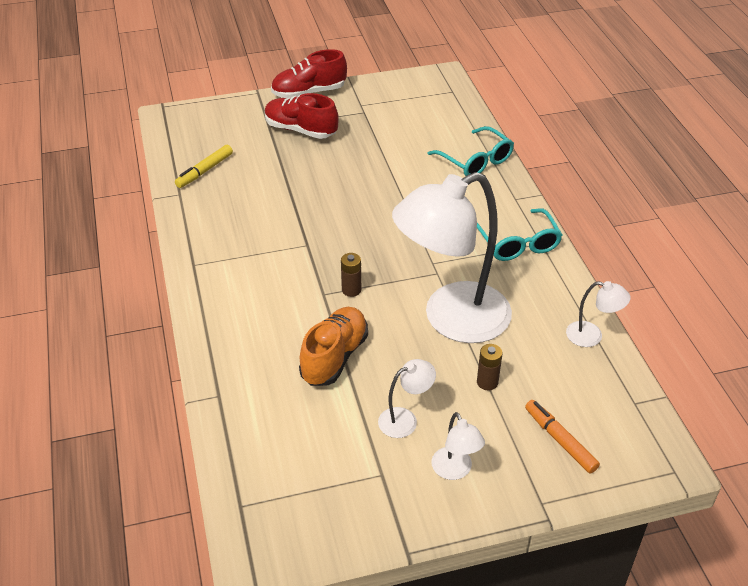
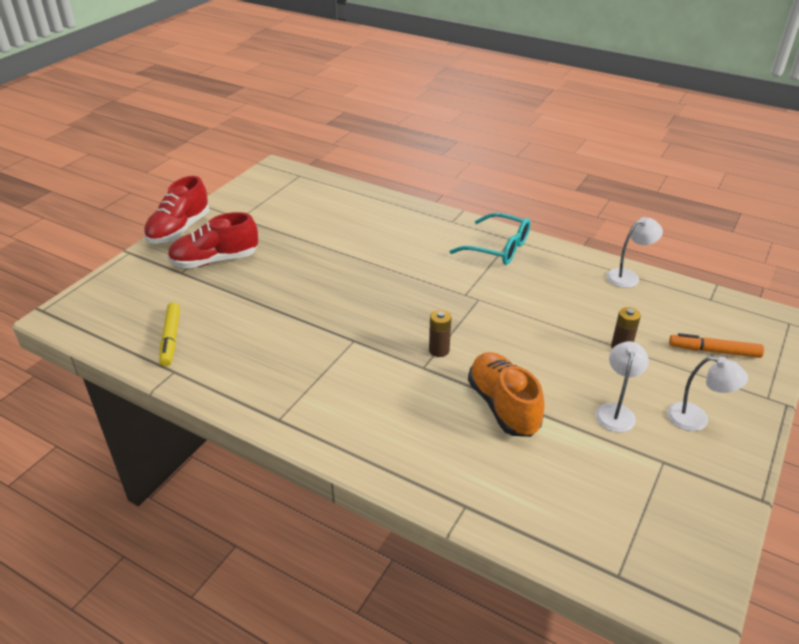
camera: 45 degrees left, 5 degrees down
(451, 319) = (536, 323): white lamp -> none
(476, 161) = (388, 211): turquoise glasses -> none

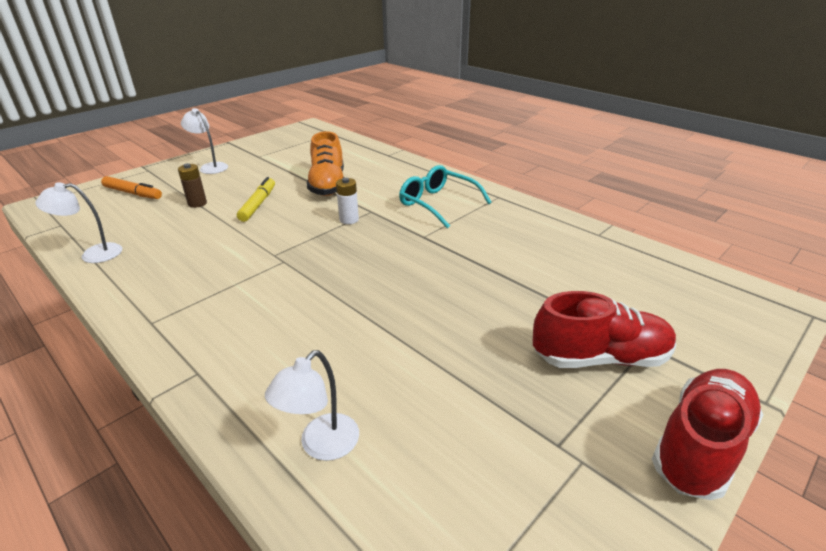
camera: 165 degrees left, 5 degrees down
(171, 339) = (615, 261): yellow marker -> yellow marker (258, 204)
(439, 350) = (349, 220): brown battery -> white battery
(498, 248) = (184, 311): turquoise glasses -> turquoise glasses (438, 203)
(616, 411) = (255, 175): white lamp -> white lamp (321, 446)

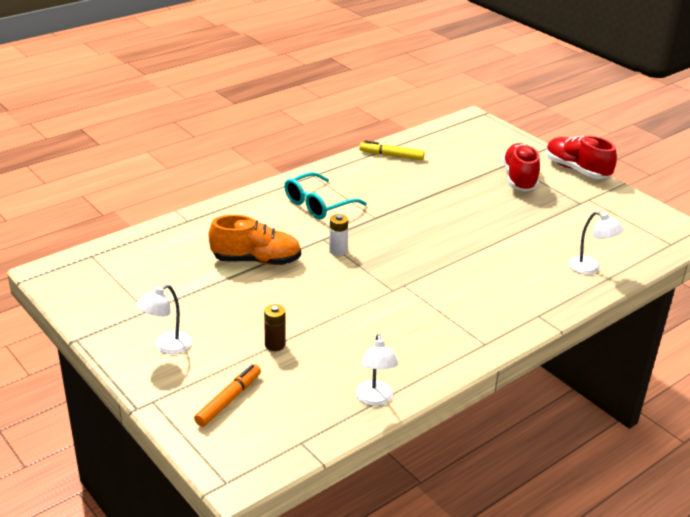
camera: 85 degrees left, 0 degrees up
(258, 204) = (289, 303): yellow marker -> yellow marker (391, 156)

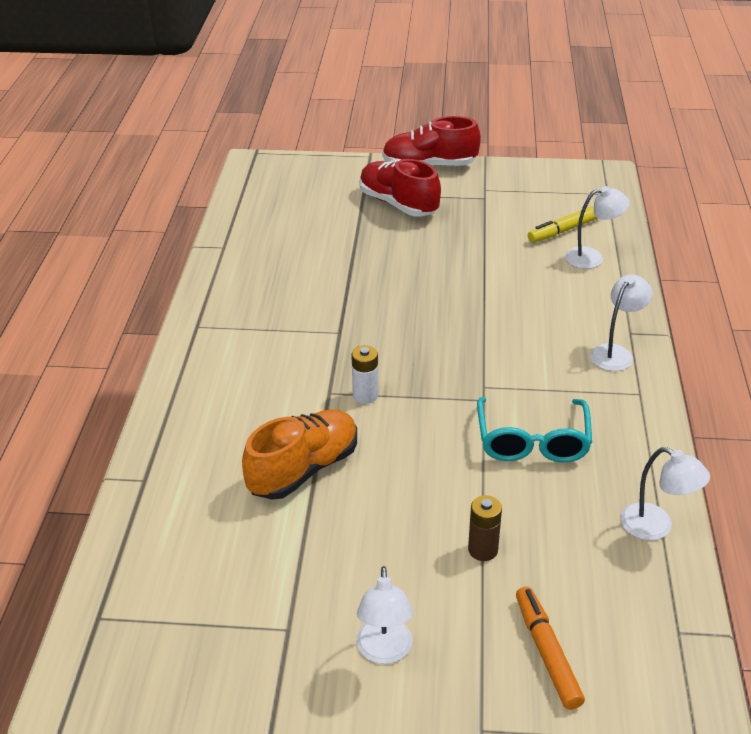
camera: 45 degrees left, 5 degrees up
(318, 204) = (259, 357): turquoise glasses -> turquoise glasses (532, 441)
(391, 156) = (241, 252): yellow marker -> yellow marker (565, 230)
(509, 318) = (616, 353): none -> white lamp

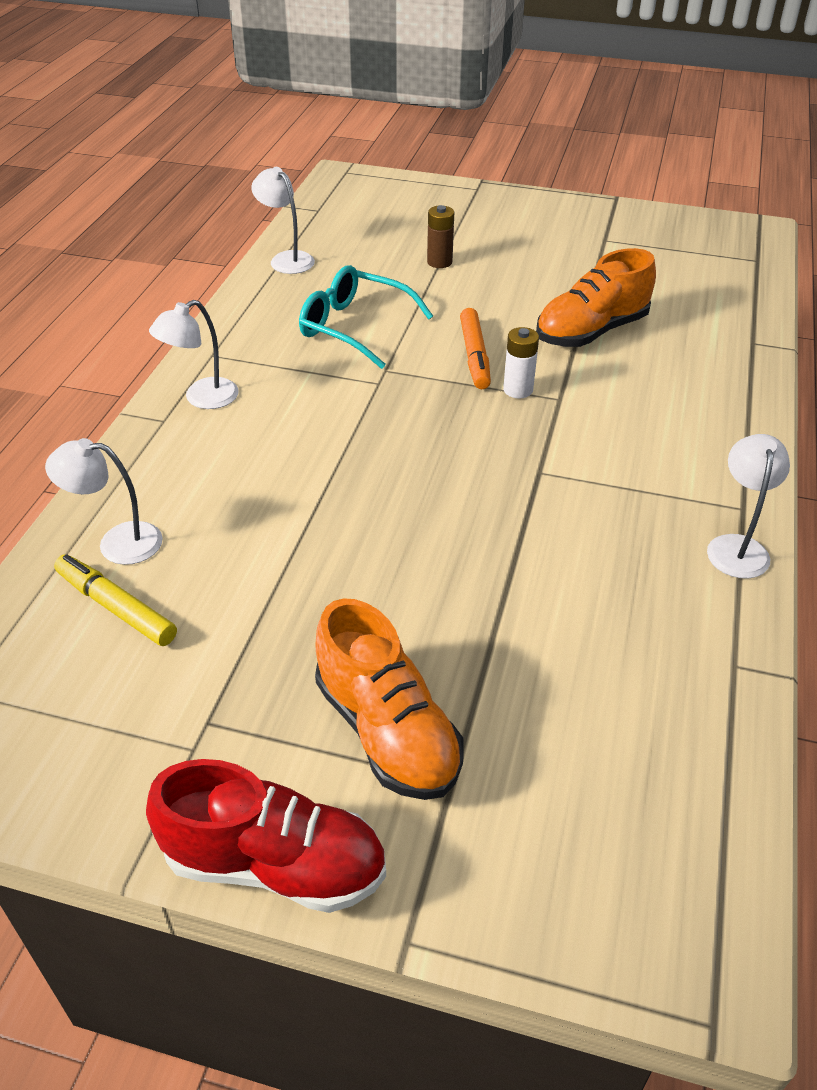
camera: 170 degrees left, 5 degrees up
(384, 652) = (533, 222): white lamp -> white lamp (737, 546)
(398, 204) = (387, 731): red shoe -> orange shoe
(532, 441) = (354, 327): turquoise glasses -> turquoise glasses turned 75 degrees counterclockwise
(546, 652) = (417, 211): orange marker -> orange marker (475, 356)
(565, 230) = (116, 607): yellow marker -> yellow marker turned 120 degrees counterclockwise

